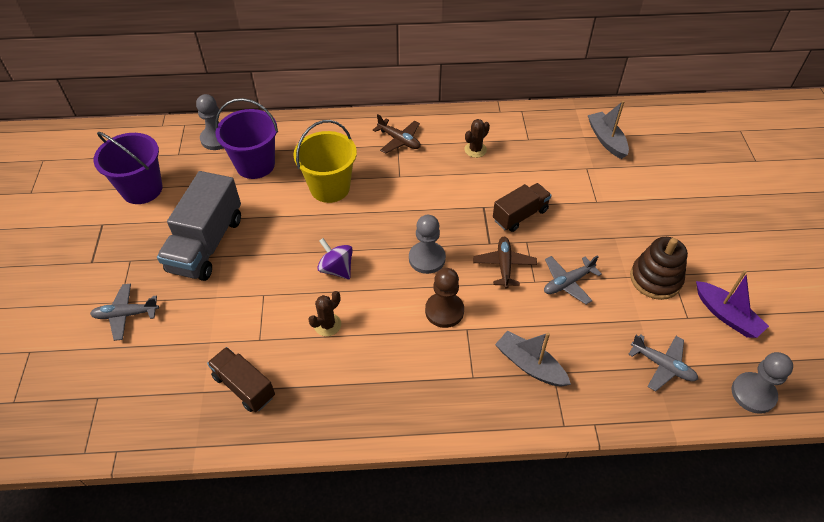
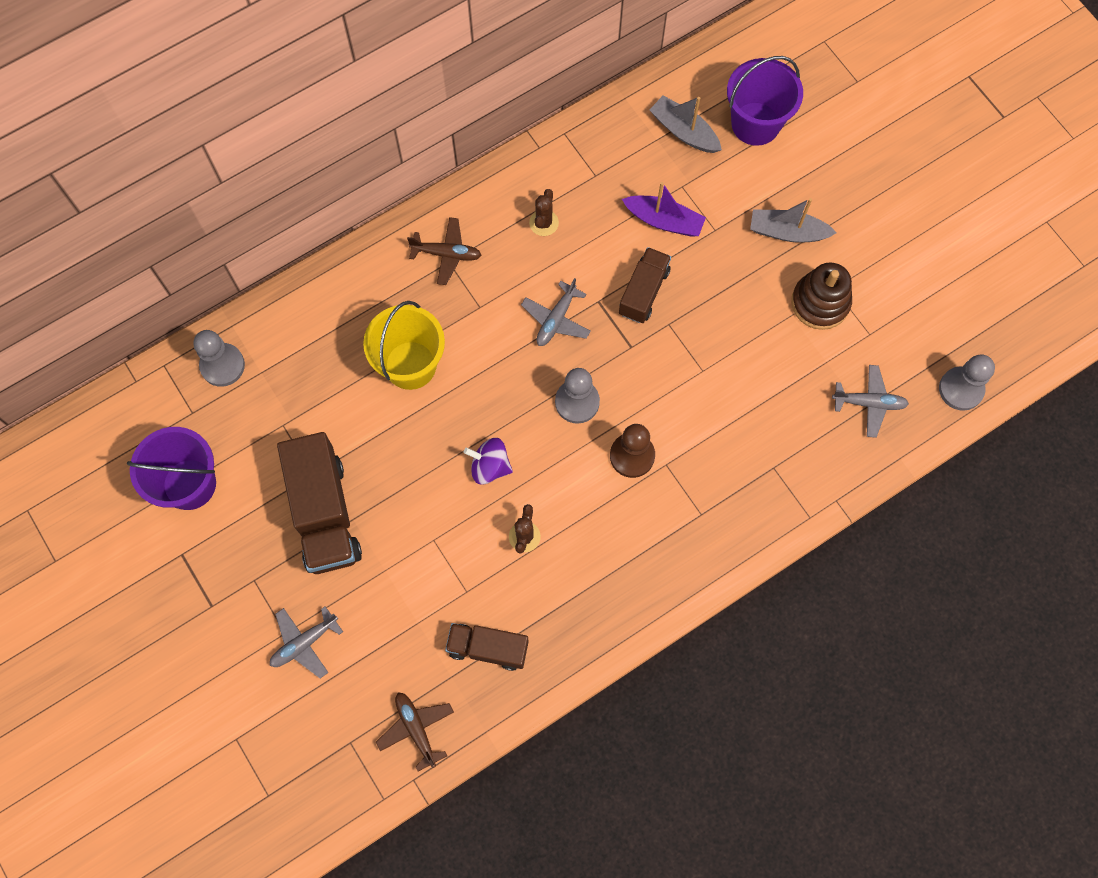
camera: 30 degrees left, 20 degrees up
(206, 244) = (324, 514): grey truck -> brown truck
(255, 165) = (299, 378): purple bucket -> purple bucket (755, 124)
(504, 265) = (661, 367): brown plane -> brown plane (416, 729)
(530, 365) = (747, 471): grey boat -> grey boat (787, 232)
(567, 283) = (736, 354): grey plane -> grey plane (556, 319)
(726, 315) = (905, 312): purple boat -> purple boat (664, 221)

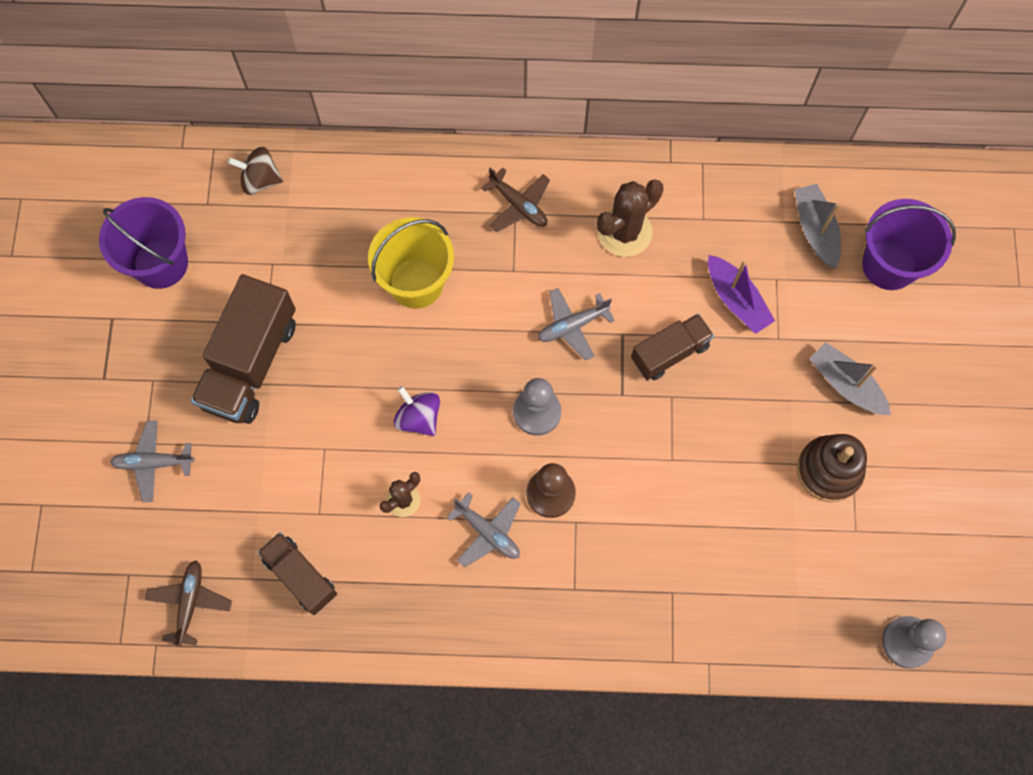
camera: 35 degrees right, 0 degrees up
(222, 365) = (260, 180): grey pawn -> brown spinning top
(544, 223) = (625, 232): brown cactus -> brown cactus, size x1.71
(869, 403) = (807, 595): grey plane -> grey plane (488, 532)

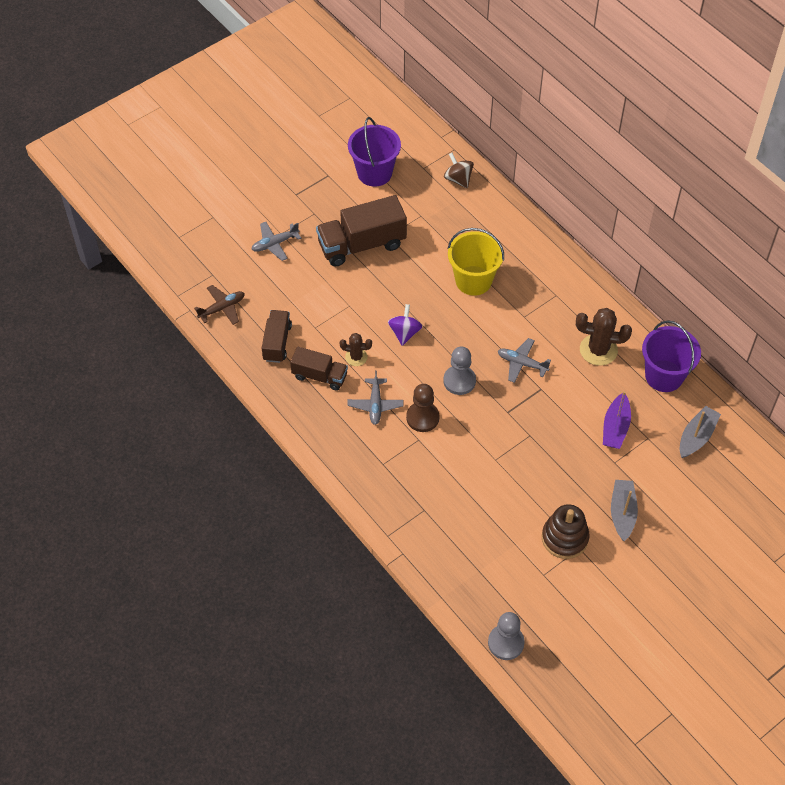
camera: 50 degrees right, 15 degrees down
(153, 463) = (275, 244): grey plane -> grey plane turned 75 degrees counterclockwise
(518, 205) = (562, 293): brown plane -> none
(670, 352) = (553, 417): brown truck -> brown truck (319, 376)
(889, 265) = (715, 487): purple bucket -> purple bucket (664, 376)

